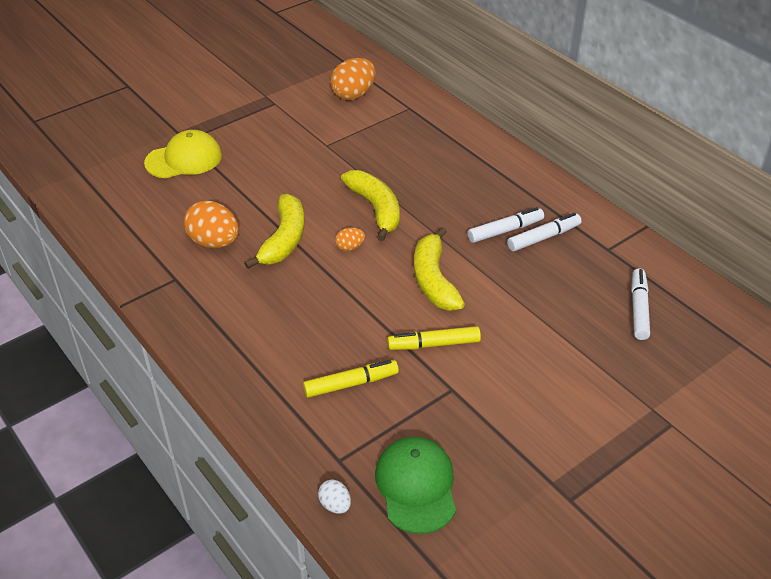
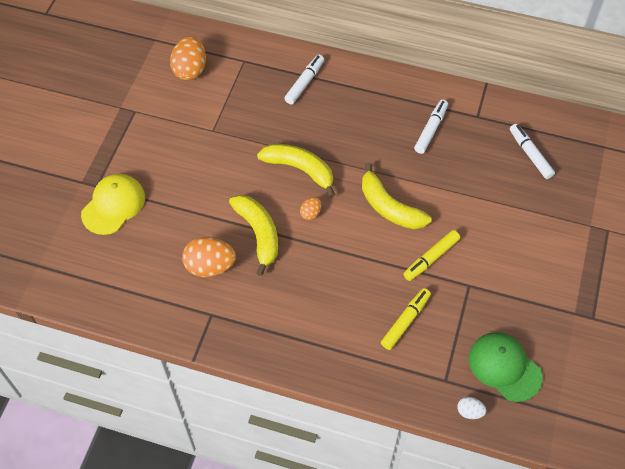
camera: 35 degrees left, 15 degrees up
(505, 230) = (402, 138): white marker -> white marker (305, 83)

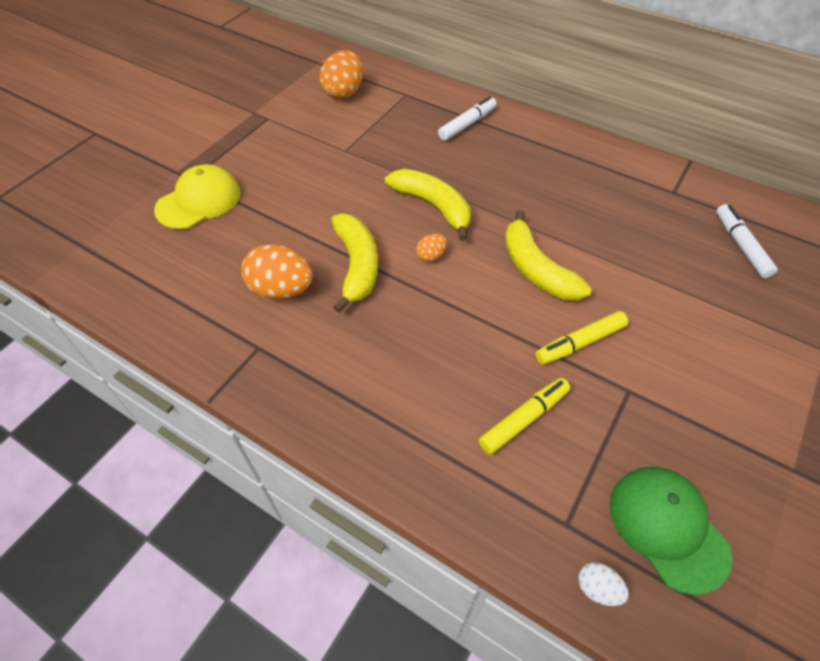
camera: 15 degrees right, 5 degrees down
(431, 130) = (610, 195): white marker -> none

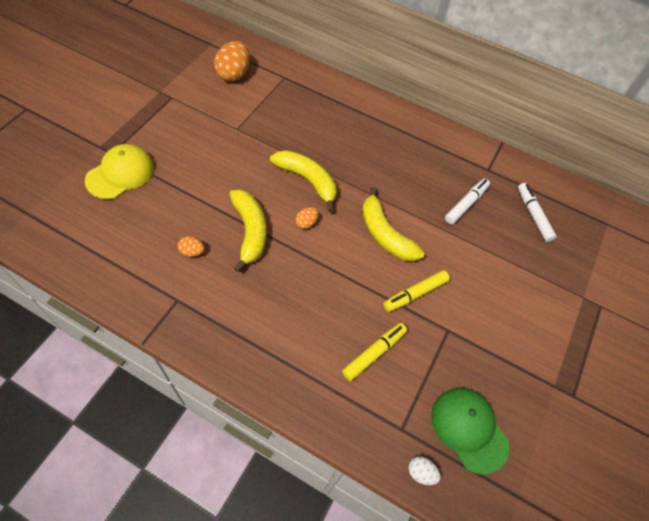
camera: 10 degrees left, 5 degrees up
(281, 289) = (192, 252): orange egg -> orange egg, size x0.50
(467, 124) = (334, 106): white marker -> white marker (466, 204)

